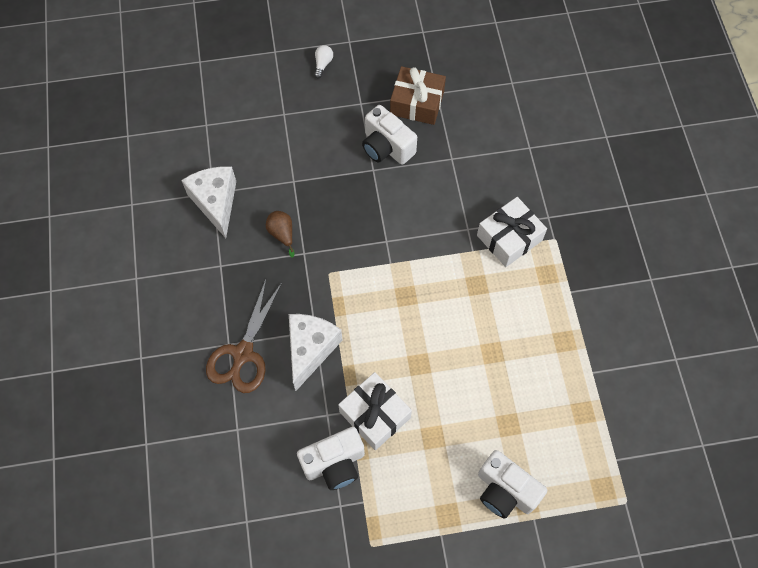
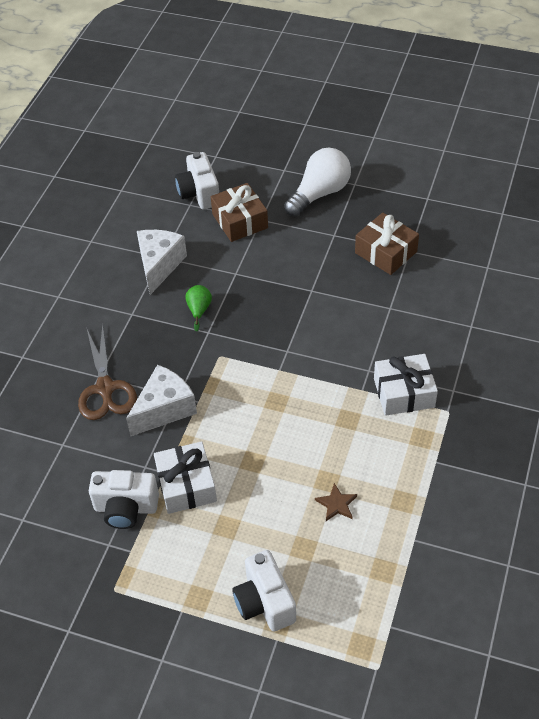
camera: 30 degrees right, 15 degrees down
(243, 354) = (105, 388): brown scissors -> brown scissors turned 60 degrees counterclockwise
(265, 123) = (240, 221): none -> brown gift
(282, 234) = (199, 310): brown pear -> green pear
(323, 64) = (319, 193): white light bulb -> white light bulb, size x2.47
(386, 147) = (335, 277): white camera -> white camera (199, 193)
(512, 370) = (336, 504): none -> brown star

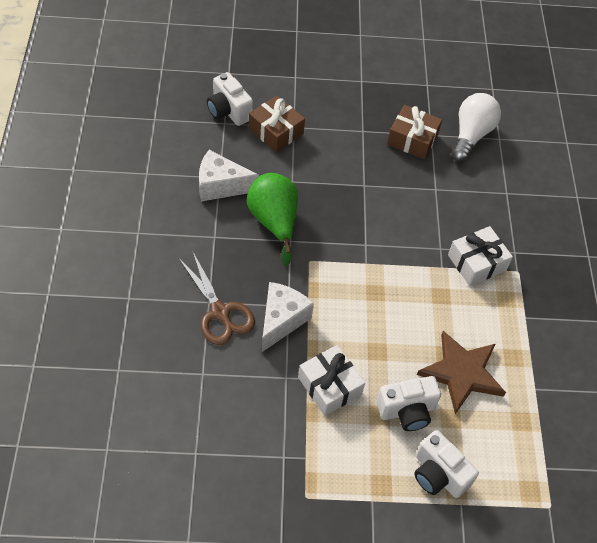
camera: 25 degrees left, 5 degrees up
(126, 508) = (285, 420): white camera -> white camera (407, 411)
(159, 265) = (220, 185): white cheese -> white cheese turned 75 degrees counterclockwise
(199, 310) = (274, 221): green pear -> green pear, size x2.13
(319, 193) = (335, 94): white light bulb -> white light bulb (471, 135)
(336, 504) = (462, 373): brown star -> brown star, size x2.35

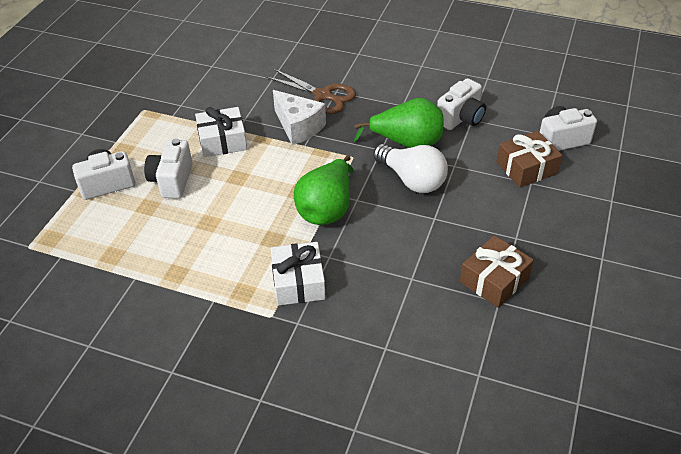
camera: 115 degrees right, 10 degrees down
(220, 185) = (461, 118): white cheese -> white camera
(220, 312) = (323, 95): brown scissors -> brown scissors turned 135 degrees counterclockwise
(387, 264) = (326, 209): none -> green pear
(462, 373) = (183, 228): brown star -> none
(471, 135) = (490, 344): white light bulb -> white light bulb (412, 180)

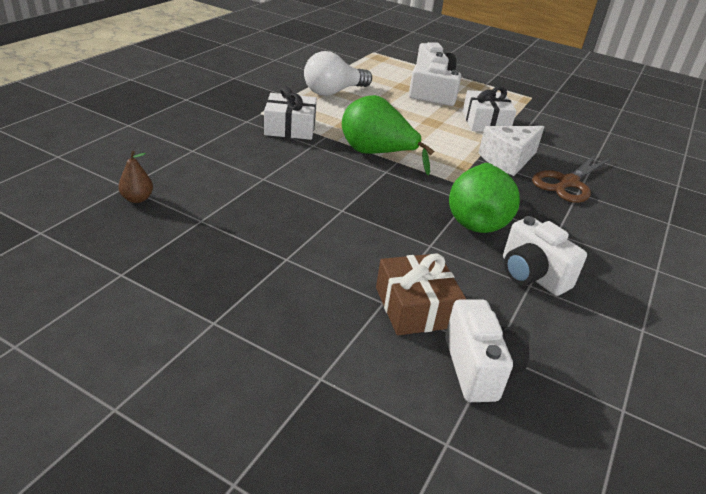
camera: 95 degrees right, 10 degrees down
(412, 180) = (409, 209): white light bulb -> white light bulb (333, 92)
(493, 357) = (137, 199): none -> brown pear
(494, 280) = (231, 225): brown gift -> none

